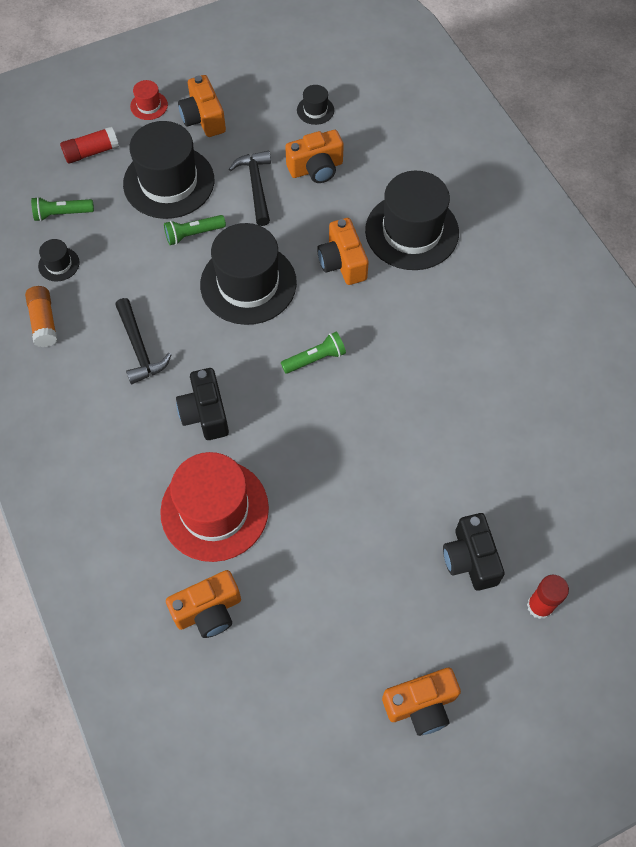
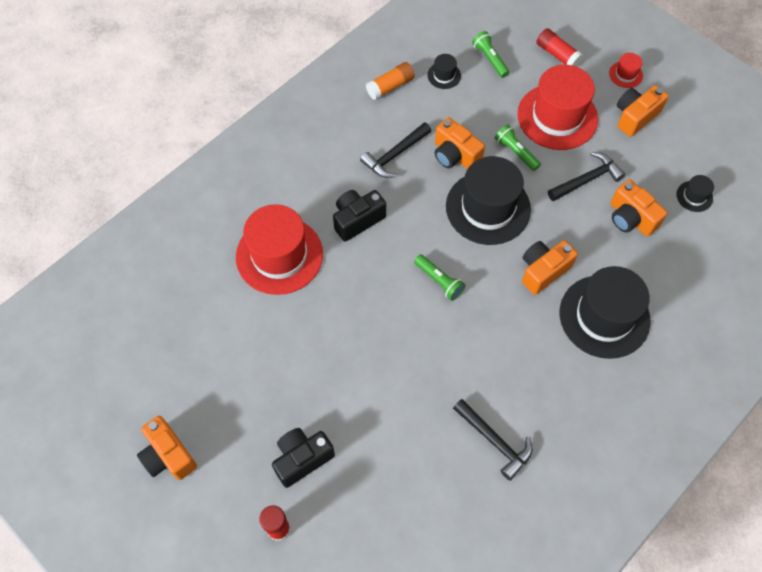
camera: 70 degrees right, 0 degrees up
(169, 182) = (557, 117): black hat -> red hat
(208, 610) = (199, 280): orange camera -> orange camera (455, 155)
(508, 371) = (494, 441): none -> black hammer

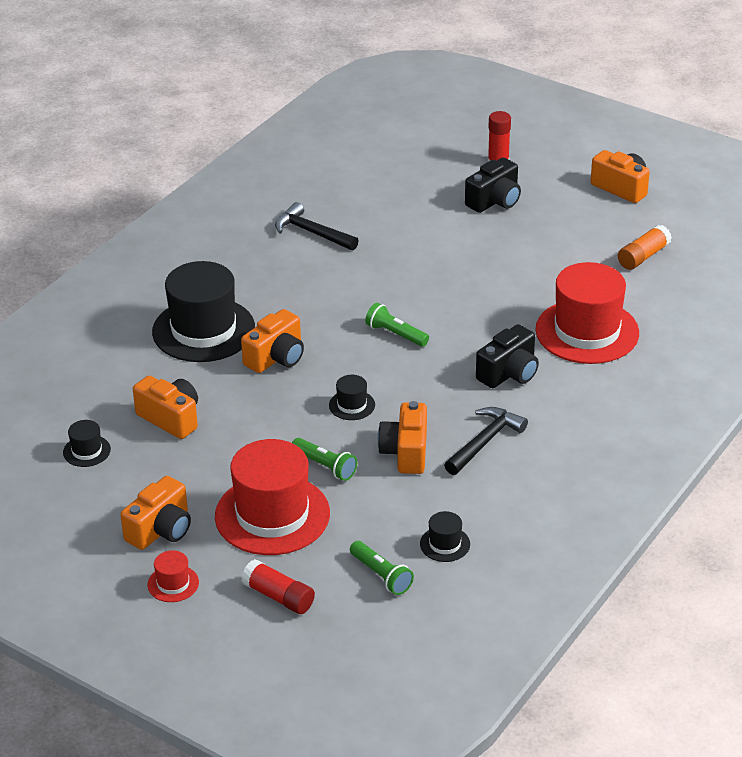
camera: 170 degrees right, 25 degrees down
(390, 86) = (518, 519): orange glue stick -> orange glue stick (643, 256)
(455, 155) = (406, 452): orange camera -> orange camera turned 120 degrees counterclockwise
(488, 208) = (352, 405): black hat -> black hat, size x0.43
(587, 179) = (227, 450): black hammer -> none

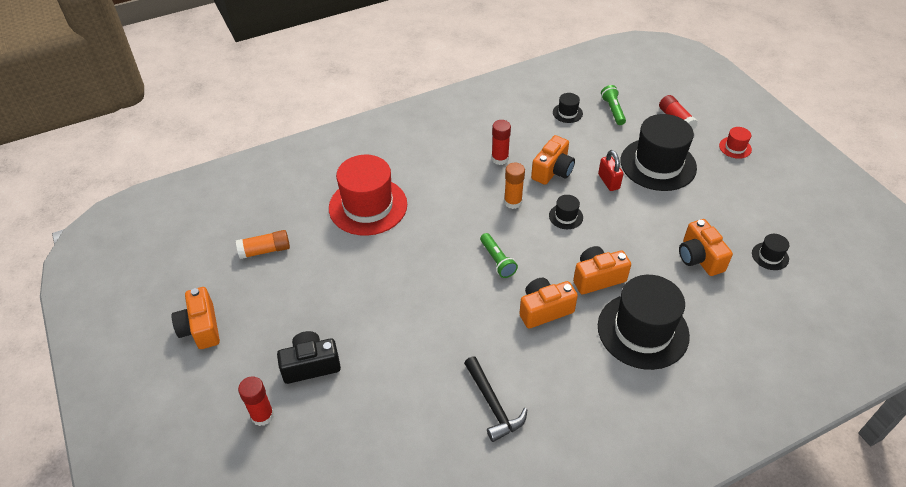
camera: 150 degrees left, 10 degrees up
(161, 530) = (732, 181): orange camera -> orange camera (544, 310)
(272, 515) = (658, 164): red hat -> black hat
(325, 466) = (608, 181): green flashlight -> red padlock
(426, 397) = (513, 202): none -> orange glue stick
(485, 442) = (500, 159): black hammer -> red glue stick
(509, 373) = (446, 197): black camera -> none

